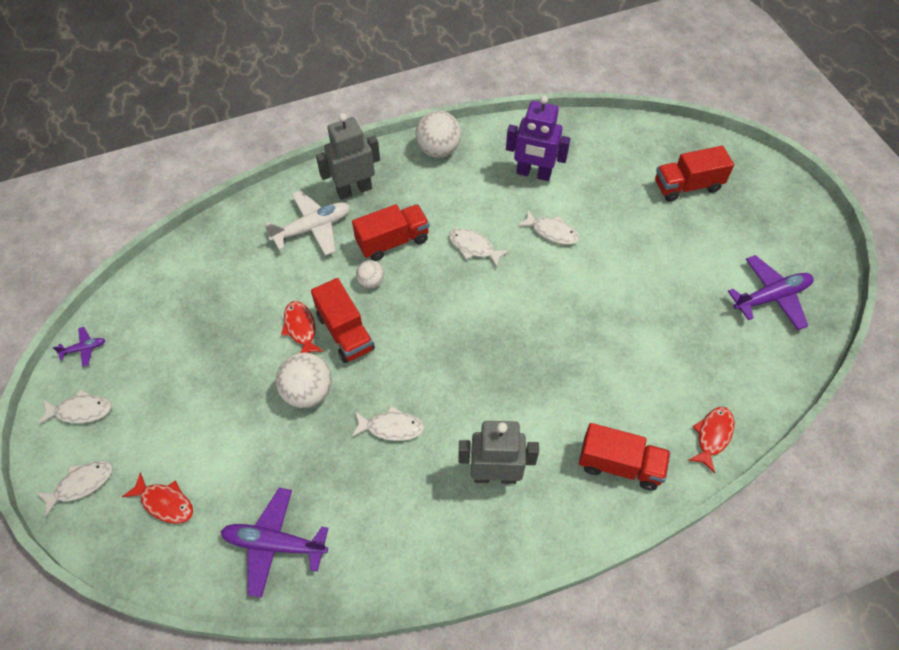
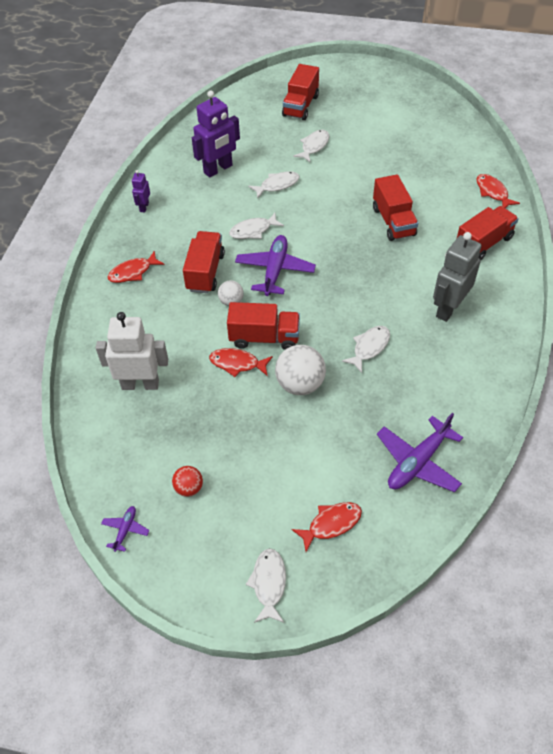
camera: 55 degrees left, 5 degrees down
(80, 411) = (191, 557): white fish -> white fish (314, 146)
(146, 369) = (189, 488): none -> red ball
(234, 271) = (140, 384): none -> white robot
(312, 228) = (146, 314): white plane -> none
(354, 190) = (133, 272): grey robot -> red fish
(438, 150) = (144, 207): white ball -> purple robot
(583, 360) = (393, 221): none -> red truck
(771, 297) = (416, 117): purple plane -> purple plane (275, 270)

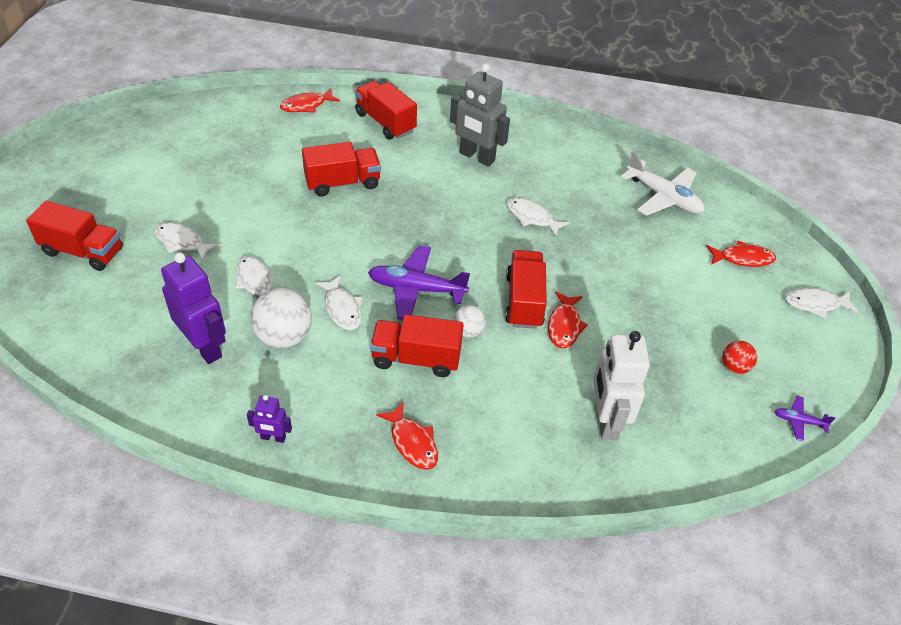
camera: 95 degrees left, 5 degrees down
(300, 384) = (586, 273): white ball -> white ball (284, 337)
(331, 524) = (743, 258): red fish -> red fish turned 120 degrees clockwise
(418, 462) = (663, 197): purple plane -> white plane

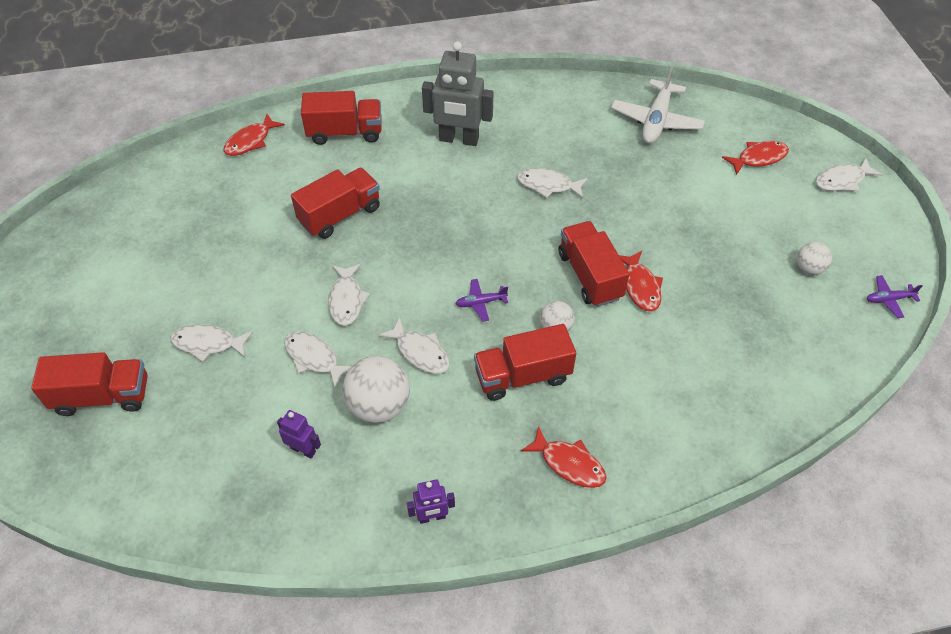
camera: 20 degrees left, 5 degrees up
(205, 347) = (303, 450): purple robot -> purple robot, size x0.50
(308, 248) = (347, 300): none -> white fish
(385, 122) = (345, 132): red truck -> red truck turned 150 degrees clockwise
(416, 289) = (481, 303): purple plane -> purple plane, size x0.49
(606, 420) = (729, 366): white robot -> none
(663, 197) = (656, 120): white plane -> white plane turned 90 degrees clockwise
(734, 367) = (809, 268): red ball -> white ball

